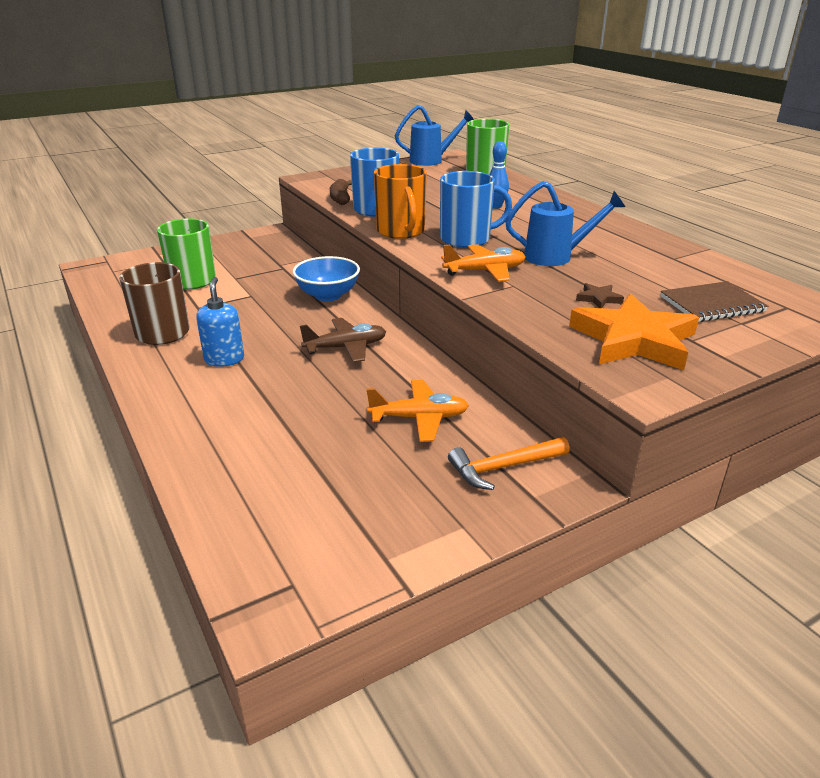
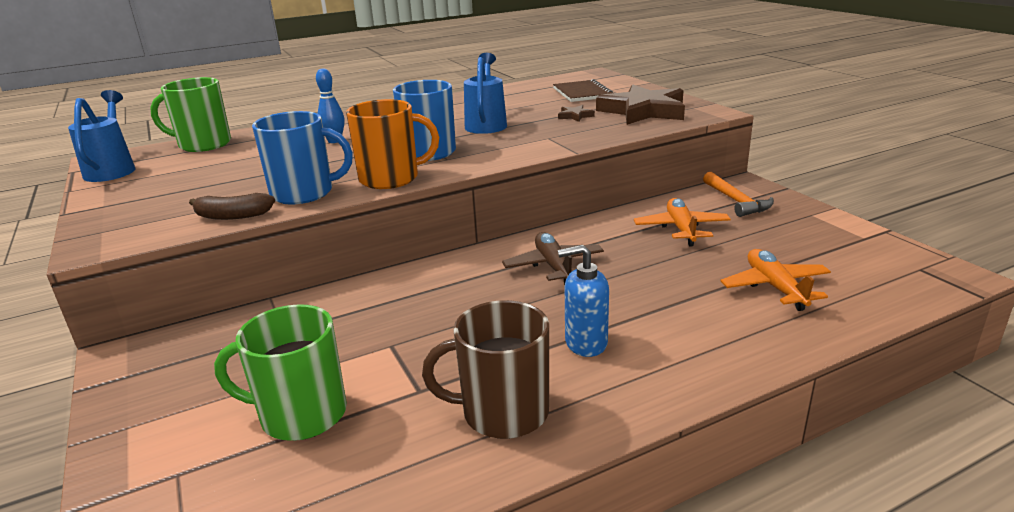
camera: 85 degrees left, 5 degrees down
(328, 295) = (413, 285): blue bowl -> none
(485, 271) = (516, 145): orange plane -> orange plane (775, 287)
(634, 340) = (643, 111): orange star -> brown star

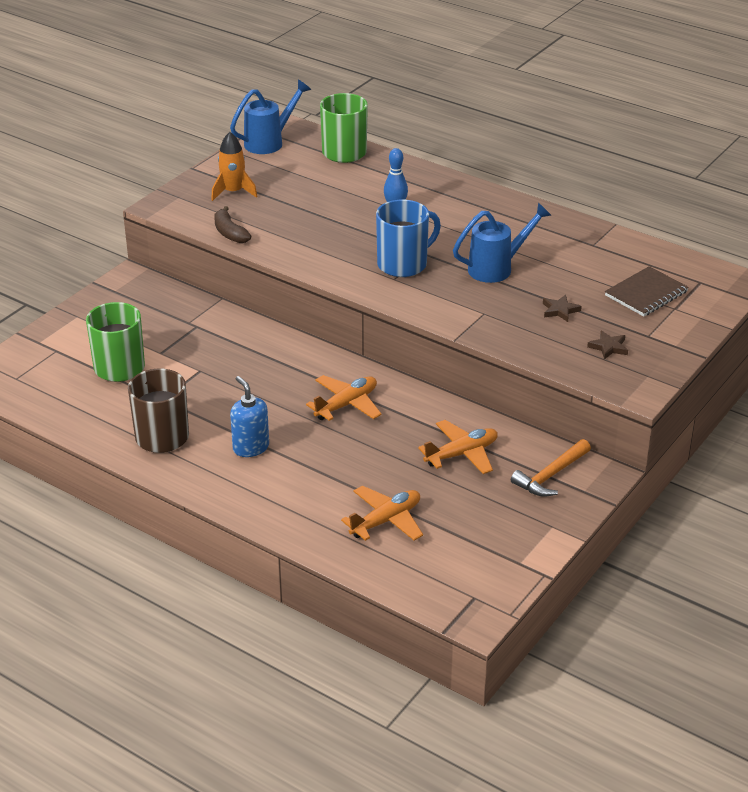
camera: 60 degrees right, 10 degrees up
(159, 201) = (233, 192): none -> orange rocket
(304, 193) = (283, 243): blue mug -> none
(391, 178) = (334, 269): orange mug -> none
(554, 267) = (346, 404): brown plane -> orange plane
(643, 111) = (608, 347): brown star -> brown star, size x0.40

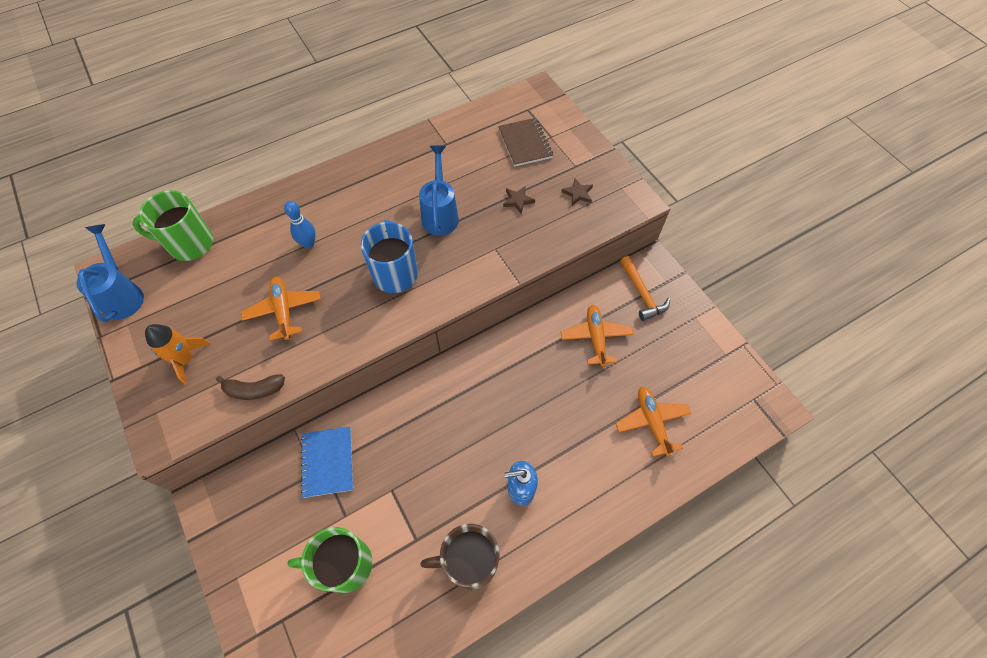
camera: 65 degrees left, 25 degrees up
(203, 326) = (327, 462): none -> blue notebook
(346, 404) = (499, 391): orange plane -> orange plane (284, 311)

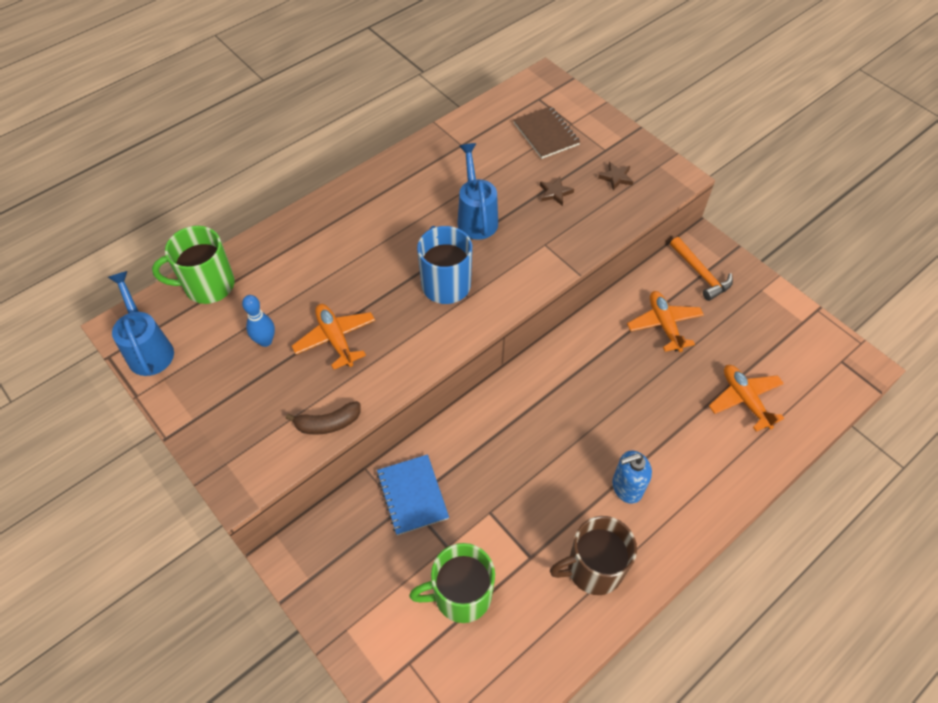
camera: 10 degrees left, 5 degrees down
(185, 359) = (242, 405): orange rocket -> none
(308, 243) = (341, 267): blue bowling pin -> blue bowling pin (265, 341)

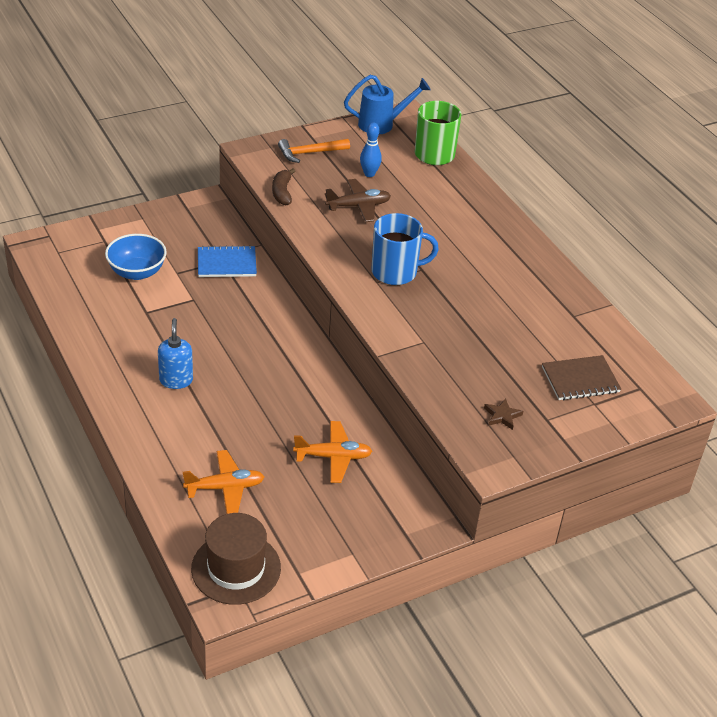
camera: 100 degrees right, 15 degrees down
(335, 339) = (358, 206): orange plane -> brown plane
(461, 595) = (137, 272): green mug -> blue bowl
(476, 217) = (470, 305): blue watering can -> none
(555, 193) = (490, 365): brown star -> none
(593, 568) = (119, 342): brown mug -> none
(701, 274) = (389, 508): orange hammer -> orange hammer (309, 153)
(825, 366) = (236, 568): none -> brown hat

